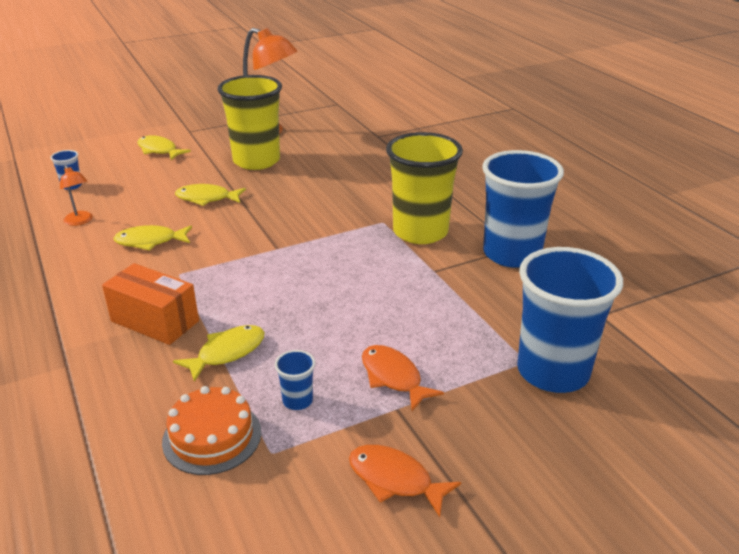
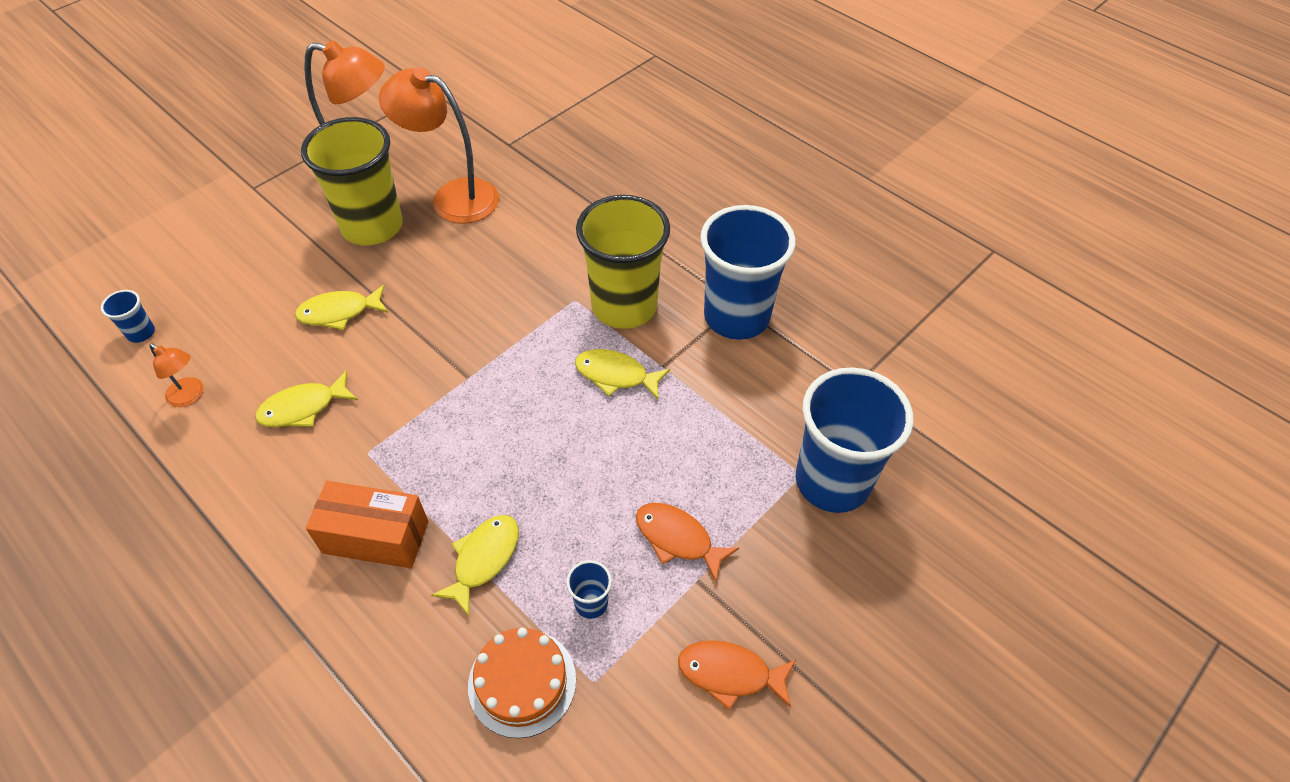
camera: 20 degrees left, 20 degrees up
(159, 150) = (229, 235): yellow fish -> yellow fish (616, 375)
(322, 155) = (453, 197): none -> orange lamp

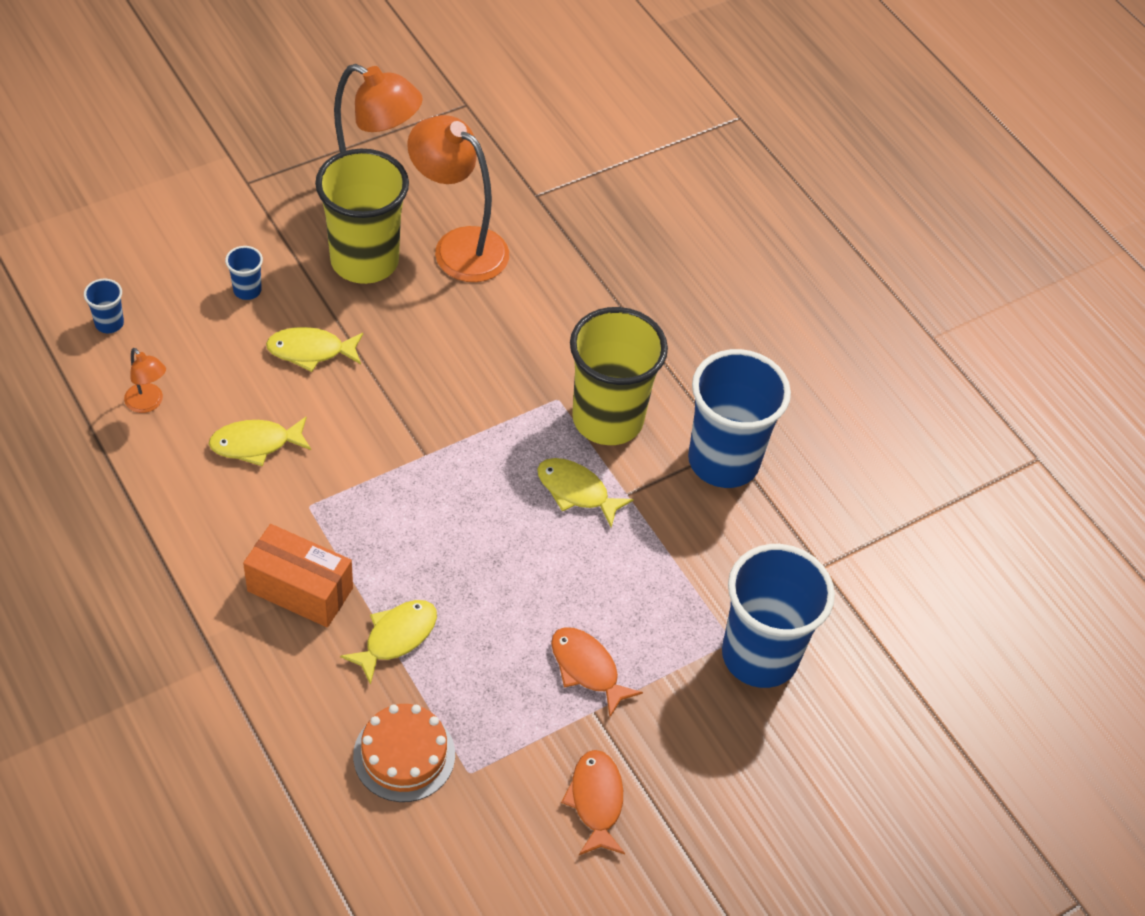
camera: 10 degrees right, 0 degrees up
(591, 603) = (486, 704): blue cup -> blue cup (247, 290)
(729, 673) = (596, 801): orange fish -> orange fish turned 60 degrees clockwise

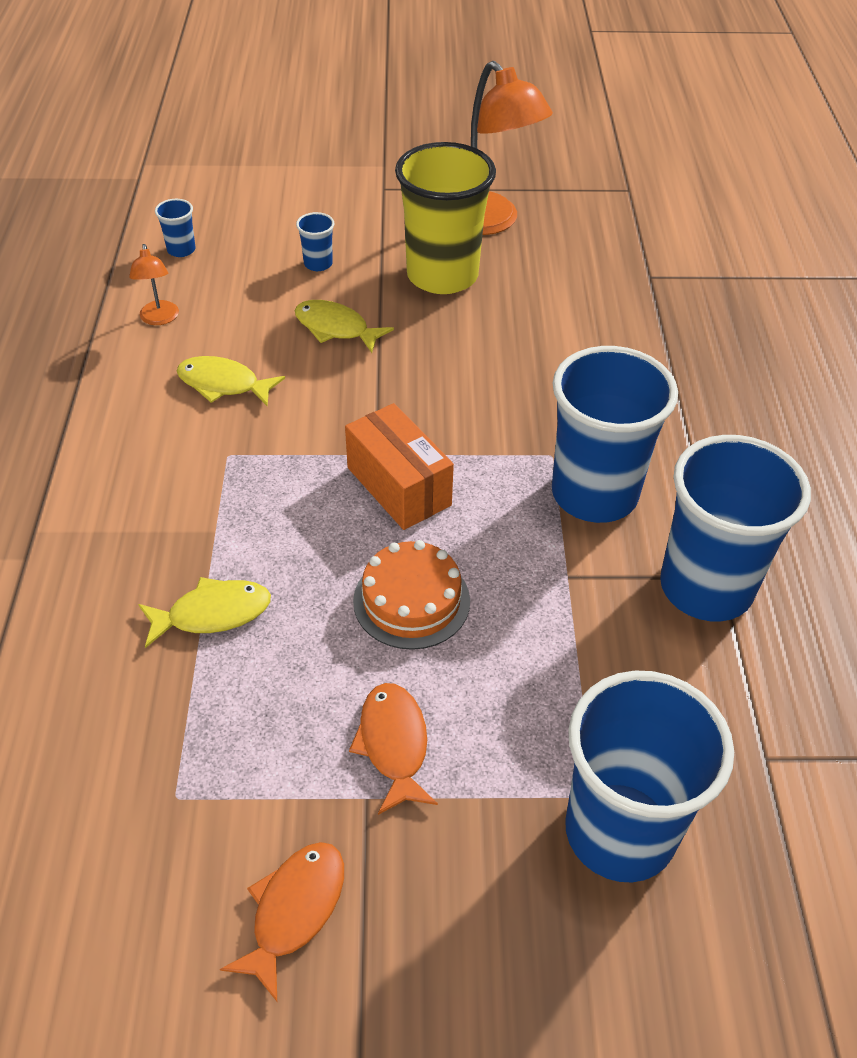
camera: 35 degrees right, 5 degrees down
(300, 589) = (157, 526): orange box -> orange box (399, 486)
(404, 755) = (123, 741): orange cake -> orange cake (411, 600)
(458, 246) = (542, 292): orange lamp -> none
(576, 491) = (511, 550): yellow fish -> none
(607, 419) = (594, 494): yellow cup -> blue cup

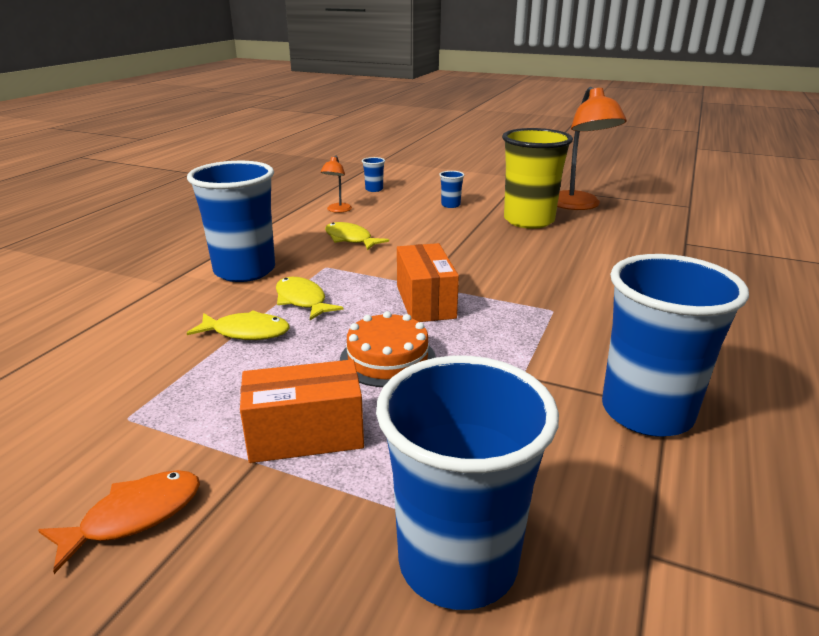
camera: 25 degrees right, 20 degrees down
(335, 328) = (440, 230): yellow fish -> yellow fish (302, 300)
(393, 744) = (305, 435): orange fish -> orange box
(594, 494) = (575, 336): blue cup -> blue cup (245, 271)

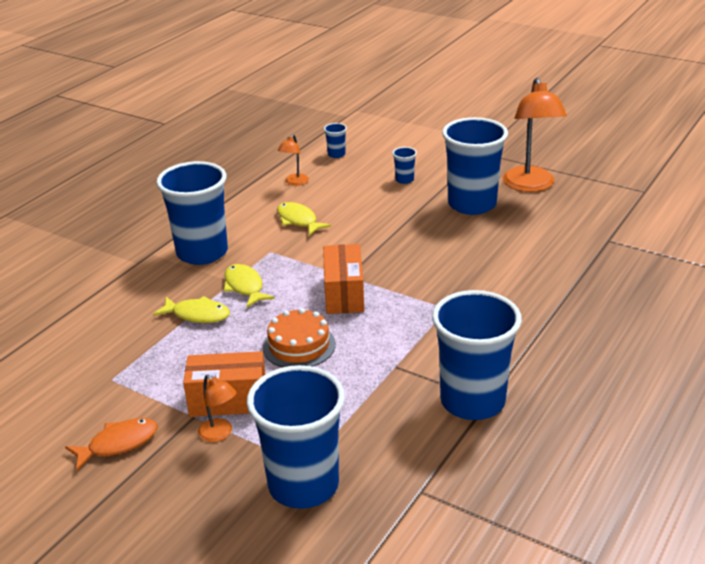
camera: 10 degrees right, 5 degrees up
(301, 487) = (220, 434): none -> orange lamp
(529, 221) = (472, 204): yellow cup -> blue cup

